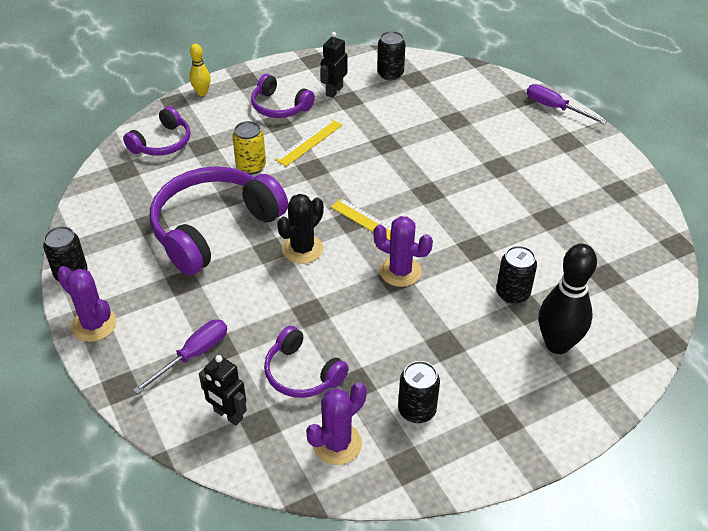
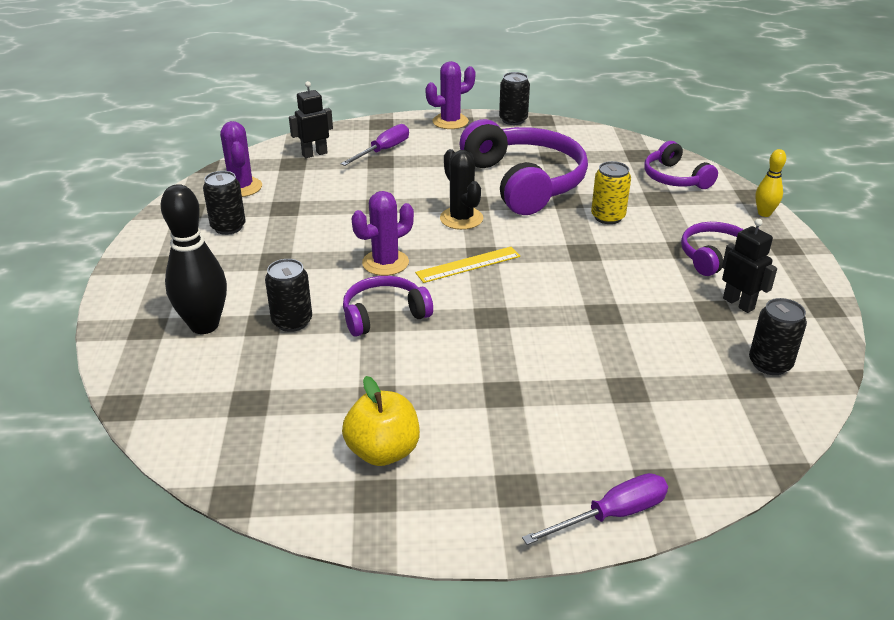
camera: 115 degrees right, 10 degrees down
(193, 355) = (383, 151): purple screwdriver -> purple screwdriver turned 120 degrees counterclockwise
(302, 373) = (319, 188): purple headphones -> purple headphones (384, 314)
(309, 142) = (633, 260): yellow ruler -> none
(588, 198) = (383, 451): none -> yellow apple

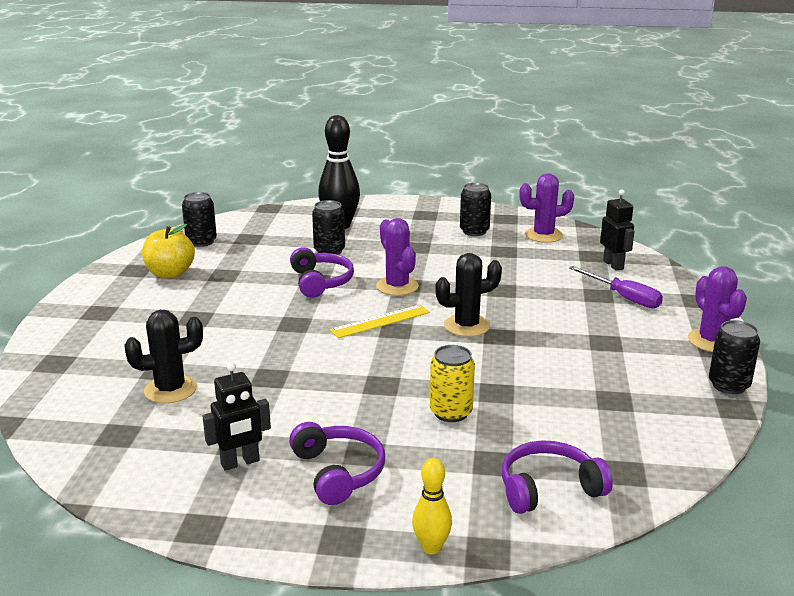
camera: 100 degrees right, 10 degrees down
(468, 264) = (380, 321): yellow ruler -> yellow ruler turned 75 degrees clockwise
(525, 182) = (544, 370): purple headphones -> none
(611, 515) = (46, 340): purple screwdriver -> none
(660, 371) = (170, 390): none -> black cactus
(770, 364) = (135, 454): black can -> black can (201, 242)

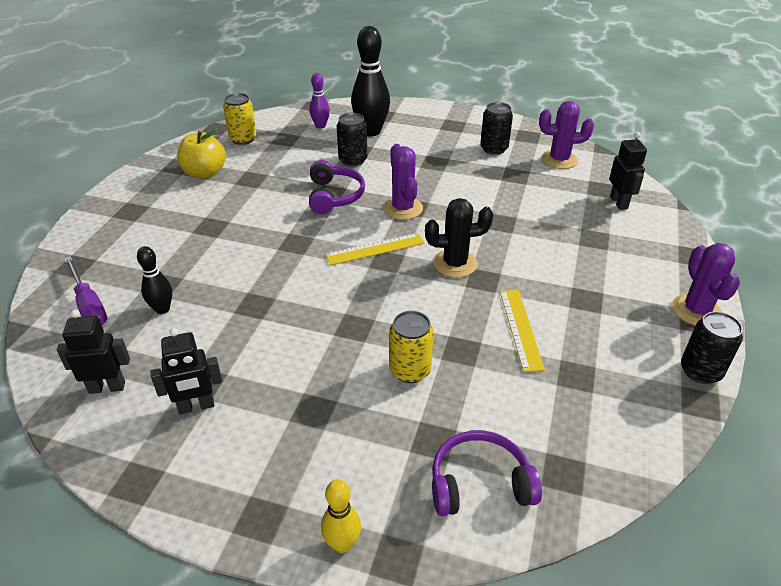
camera: 10 degrees right, 15 degrees up
(136, 458) = (107, 387): none -> black robot
(170, 390) = (162, 309): black cactus -> black bowling pin
(201, 242) = (243, 139): black can -> yellow can
(283, 225) = (320, 126): none -> purple bowling pin
(338, 472) = (282, 431): purple headphones -> none
(549, 370) = (521, 328): none -> yellow ruler
(623, 297) = (619, 244): purple screwdriver -> purple screwdriver (89, 305)

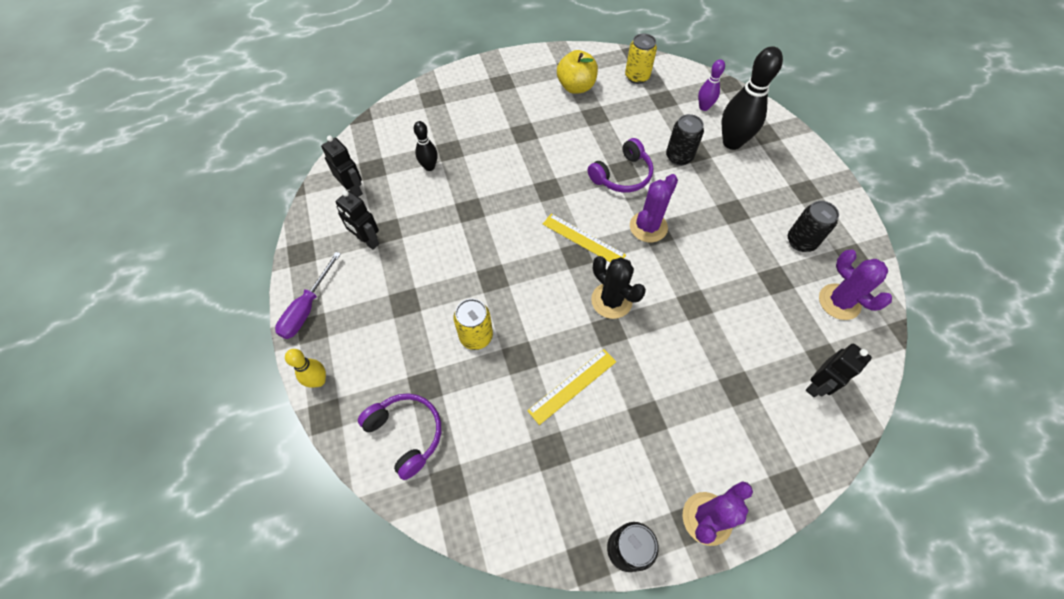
camera: 55 degrees right, 20 degrees up
(89, 305) = (406, 131): purple screwdriver -> purple screwdriver (307, 308)

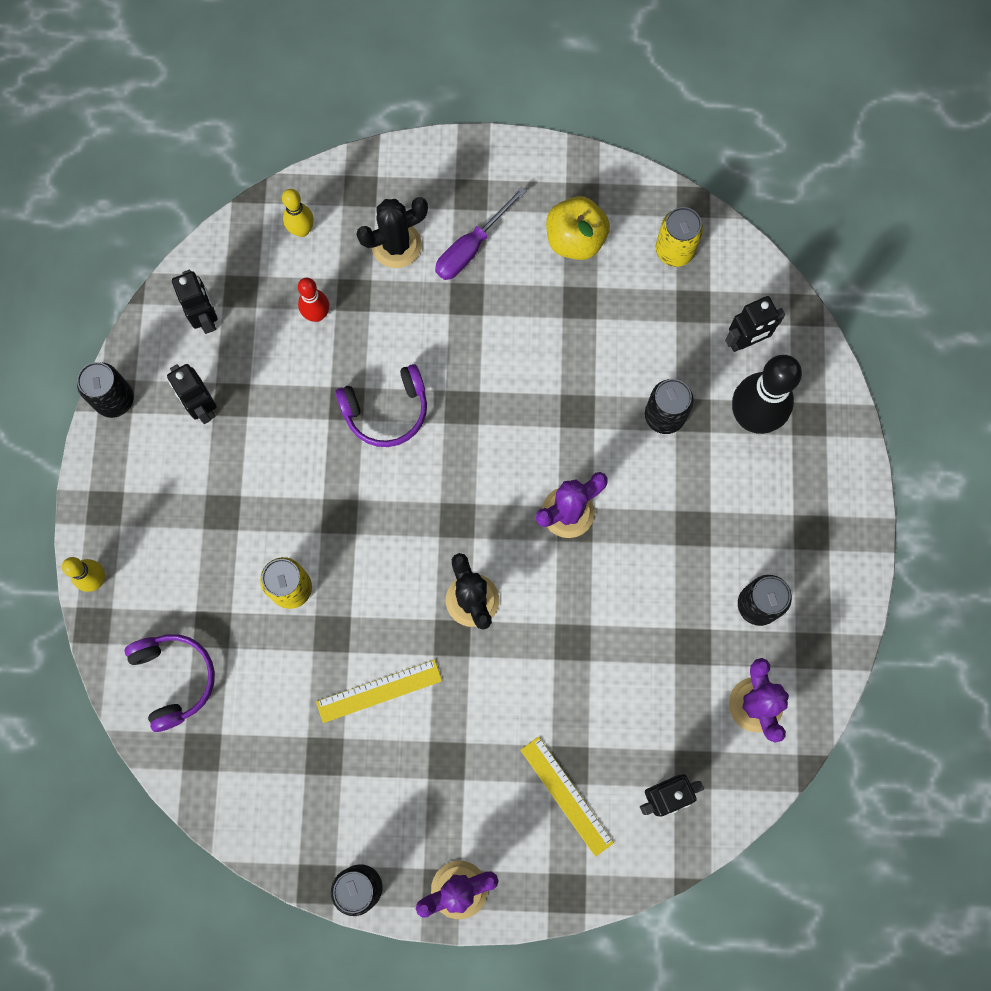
camera: 20 degrees right, 15 degrees up
(300, 255) = (115, 399): none -> black can
(307, 308) = (105, 478): purple screwdriver -> purple screwdriver (471, 247)
(402, 126) = (302, 230): none -> yellow bowling pin
(429, 167) = (317, 314): black bowling pin -> red bowling pin
(467, 118) = (396, 245): none -> black cactus
(583, 239) = (475, 501): yellow ruler -> yellow ruler (566, 796)
(622, 175) = (571, 419): purple headphones -> purple headphones (386, 411)
(704, 107) = (745, 341): purple bowling pin -> black robot

